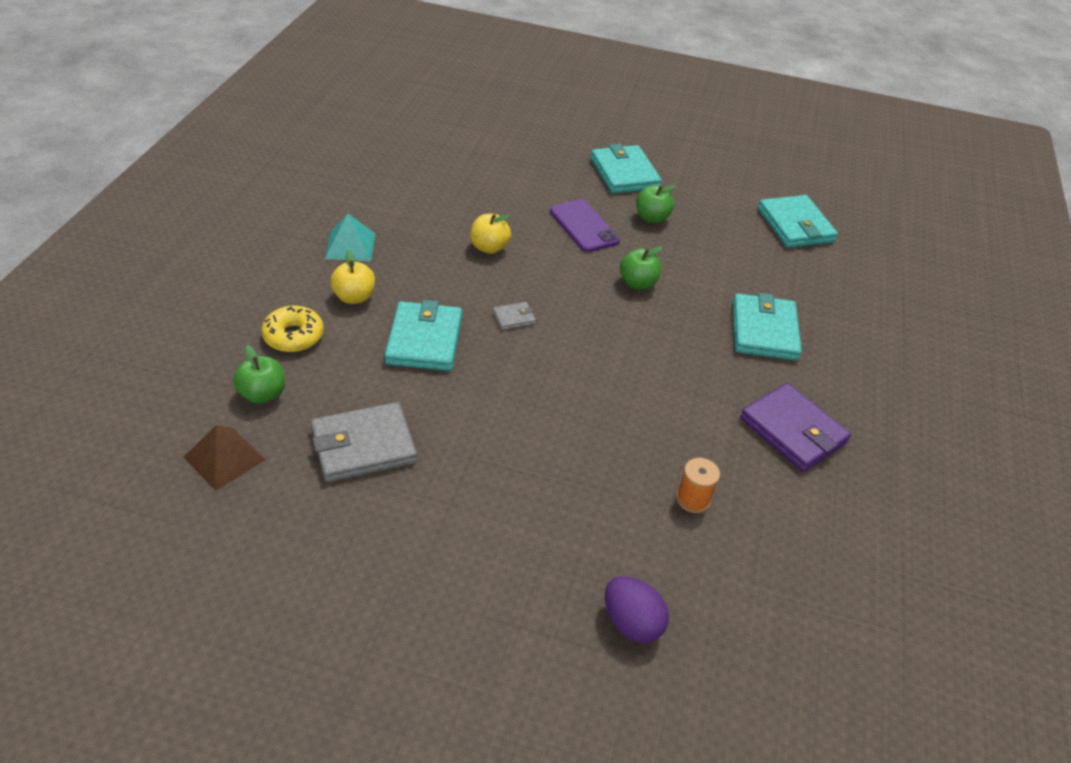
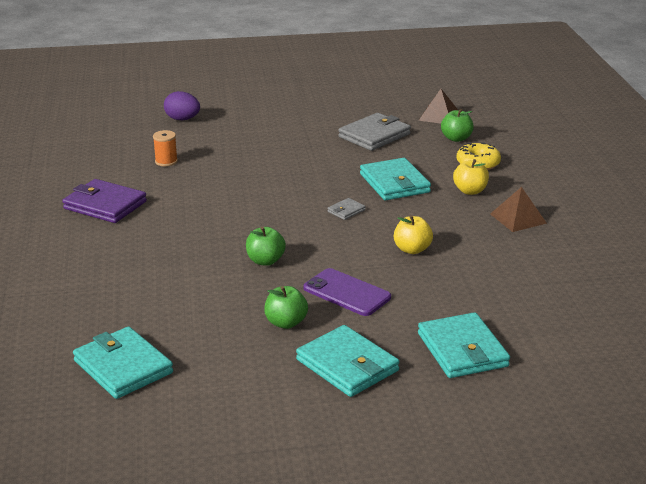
camera: 160 degrees right, 15 degrees down
(350, 246) = (518, 218): turquoise pyramid -> brown pyramid
(764, 331) = (139, 258): turquoise wallet -> turquoise wallet (462, 350)

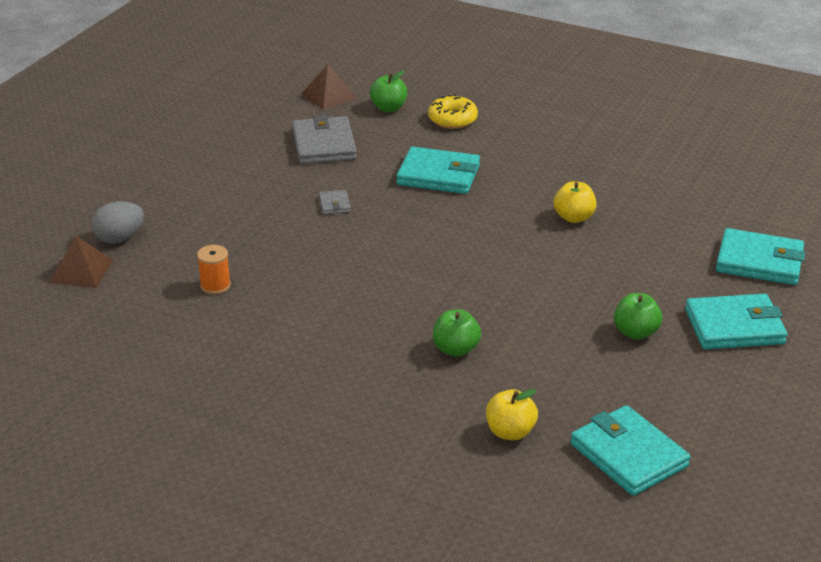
camera: 55 degrees left, 5 degrees up
(105, 205) = (272, 361): purple wallet -> none
(123, 367) = (628, 455): turquoise wallet -> turquoise wallet turned 60 degrees clockwise
(182, 119) = (119, 238): purple egg -> grey egg
(265, 261) = (510, 302): green apple -> green apple (456, 349)
(346, 211) = (462, 221): grey wallet -> grey wallet (334, 204)
(347, 293) = (615, 280): purple phone -> none
(470, 191) = (500, 145): yellow apple -> yellow apple (510, 432)
(518, 218) = (576, 146): brown pyramid -> brown pyramid (81, 271)

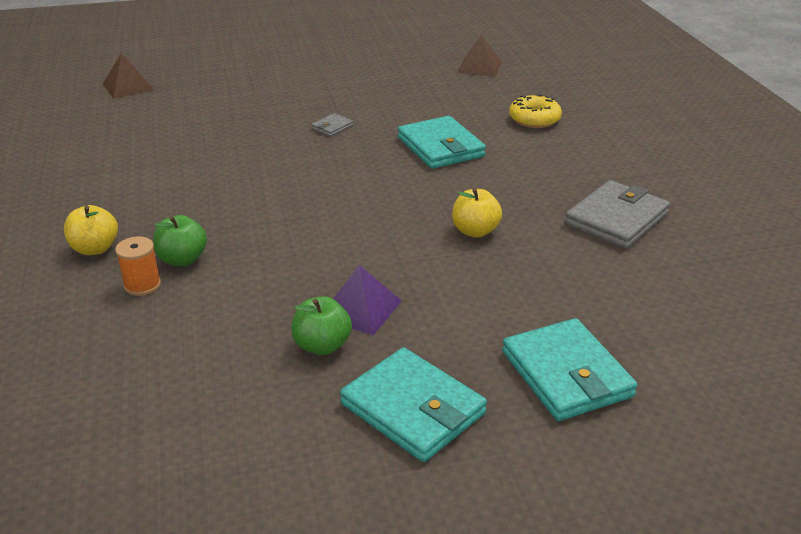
camera: 50 degrees right, 0 degrees up
(119, 238) = (183, 81): grey egg -> none
(215, 285) = (162, 131): orange spool -> orange spool (142, 285)
(324, 145) = (409, 92): grey wallet -> grey wallet (616, 219)
(388, 108) = (503, 92): green apple -> none
(510, 432) = (74, 340): yellow apple -> yellow apple (95, 249)
(612, 301) = (360, 309): none -> purple pyramid
(628, 455) = (91, 431): turquoise wallet -> none

